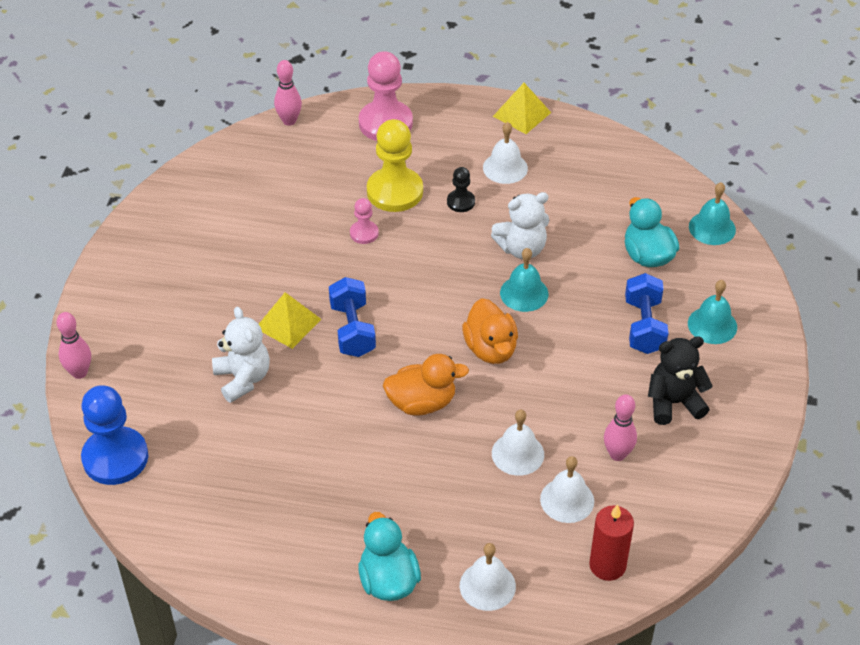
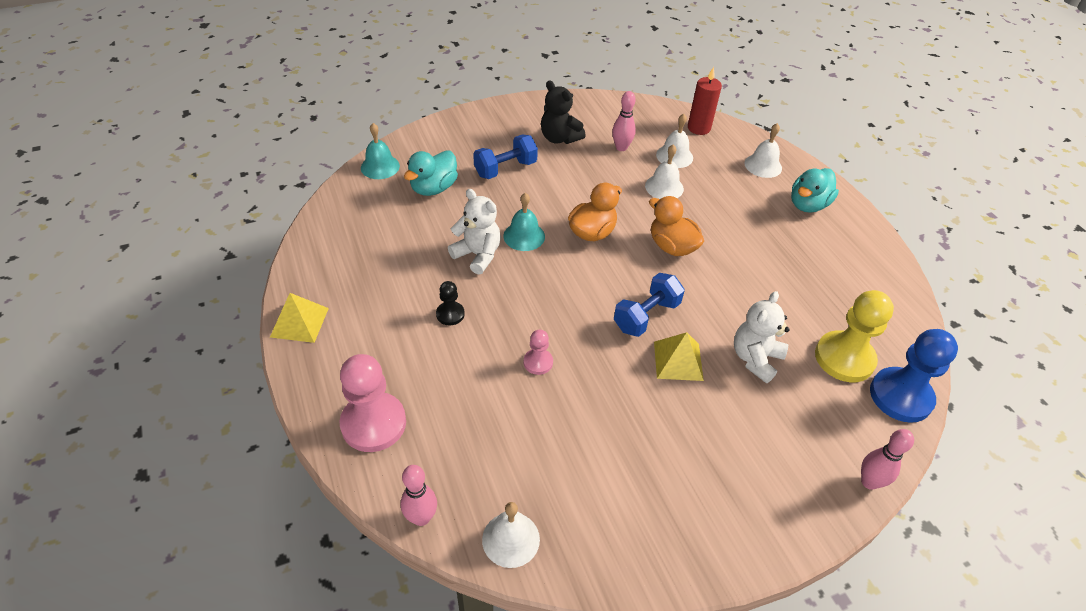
camera: 125 degrees left, 0 degrees up
(395, 191) = (469, 366): yellow pawn -> yellow pawn (844, 358)
(505, 168) = (385, 303): white bell -> white bell (511, 539)
(712, 325) = (478, 141): turquoise bell -> none

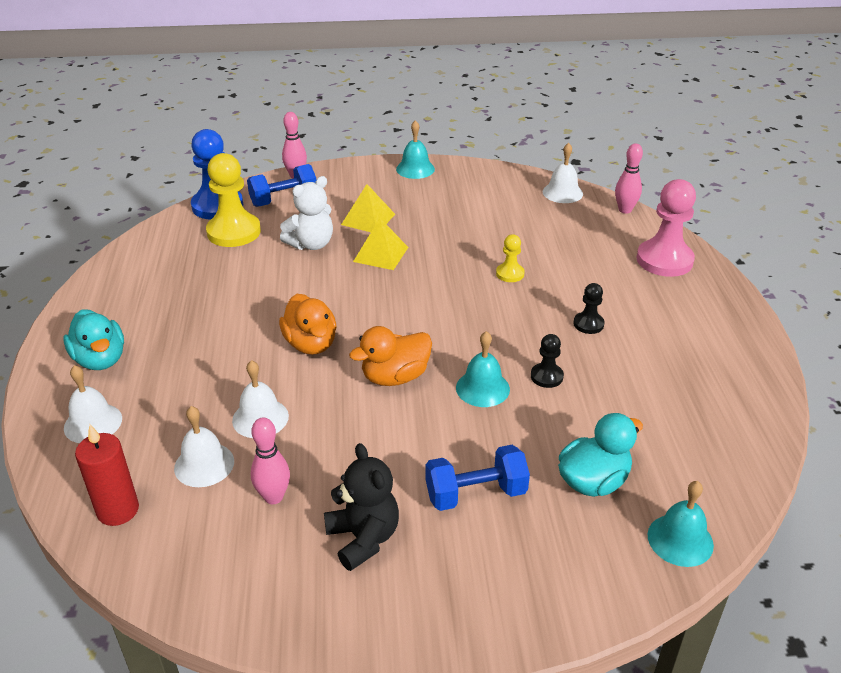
camera: 160 degrees left, 10 degrees down
(299, 322) = (752, 344): yellow pyramid -> yellow pyramid (368, 219)
(478, 255) = (546, 376): white teddy bear -> black pawn
(538, 362) = (510, 274): pink pawn -> yellow pawn
(646, 316) = (387, 289): blue dumbbell -> blue dumbbell (284, 200)
(732, 545) = (415, 169): none -> turquoise bell
(808, 205) = (100, 359): turquoise duck -> turquoise duck turned 90 degrees clockwise

